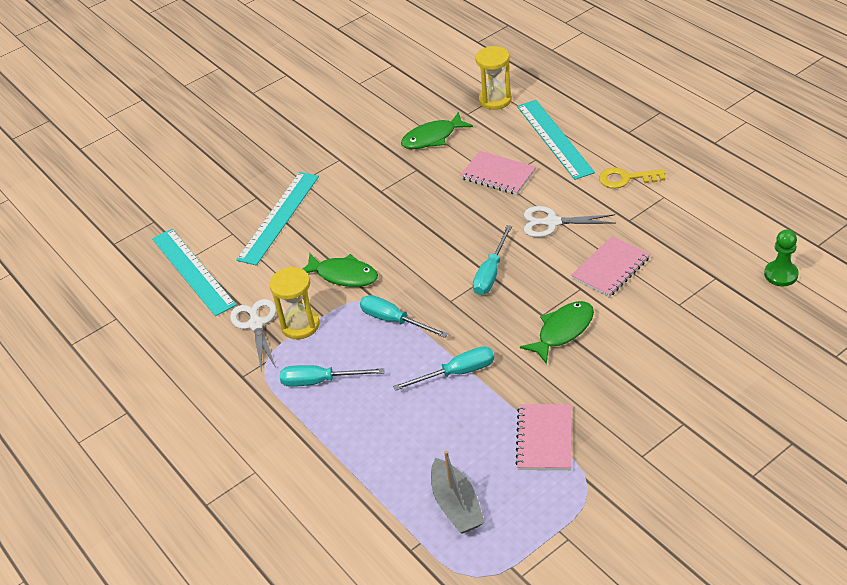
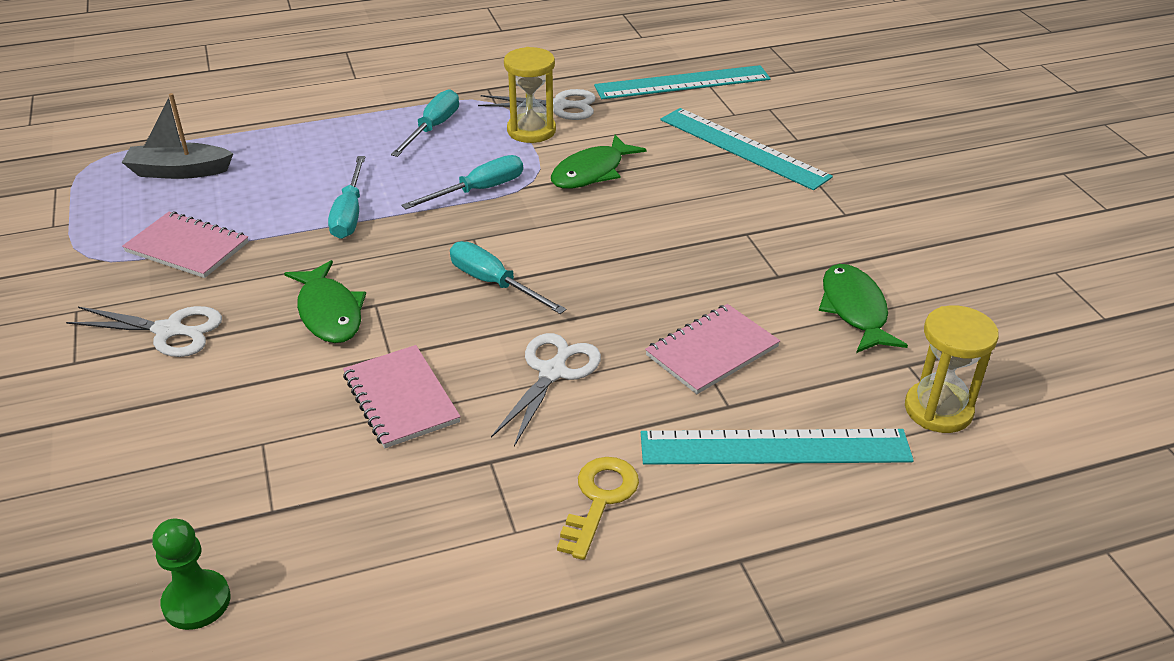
camera: 105 degrees right, 5 degrees down
(628, 395) = (168, 331): none -> white scissors

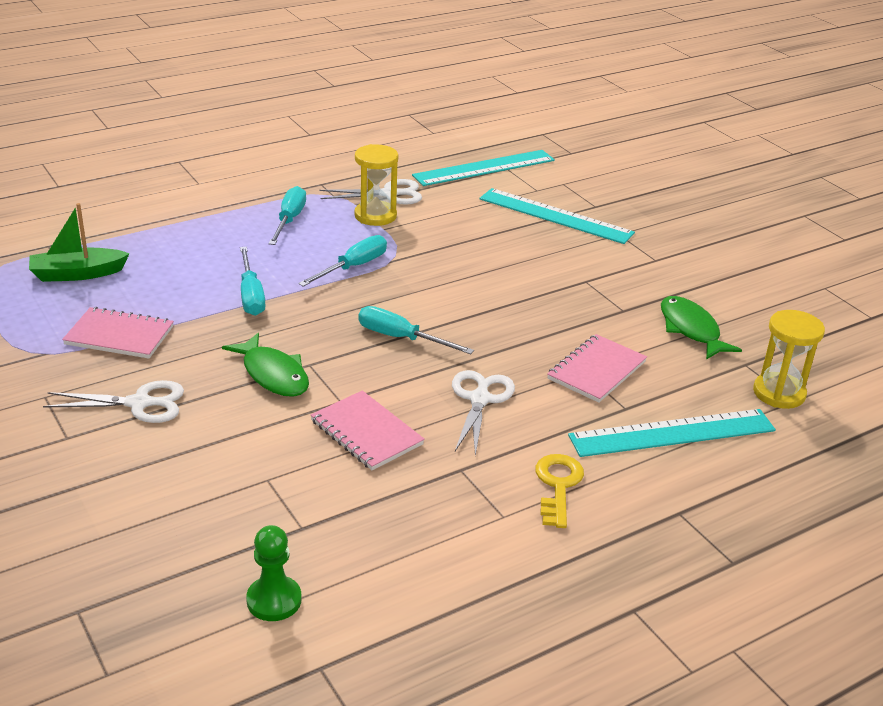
camera: 15 degrees left, 5 degrees down
(179, 171) = (77, 274): grey boat -> green boat
(592, 172) = (441, 245): green fish -> none

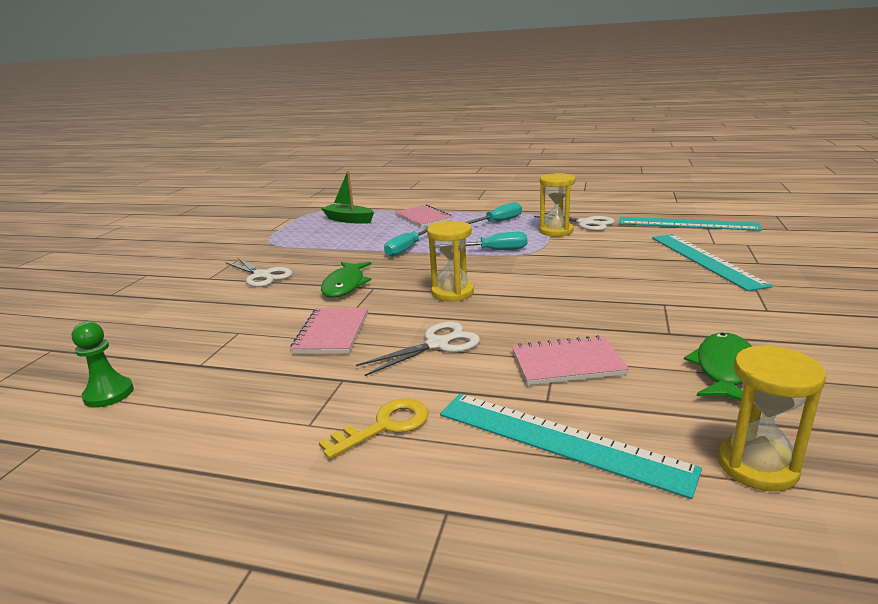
camera: 50 degrees right, 10 degrees down
(119, 336) = (314, 247): pink notebook -> pink notebook (423, 218)
(401, 338) = (452, 293): turquoise screwdriver -> yellow hourglass

